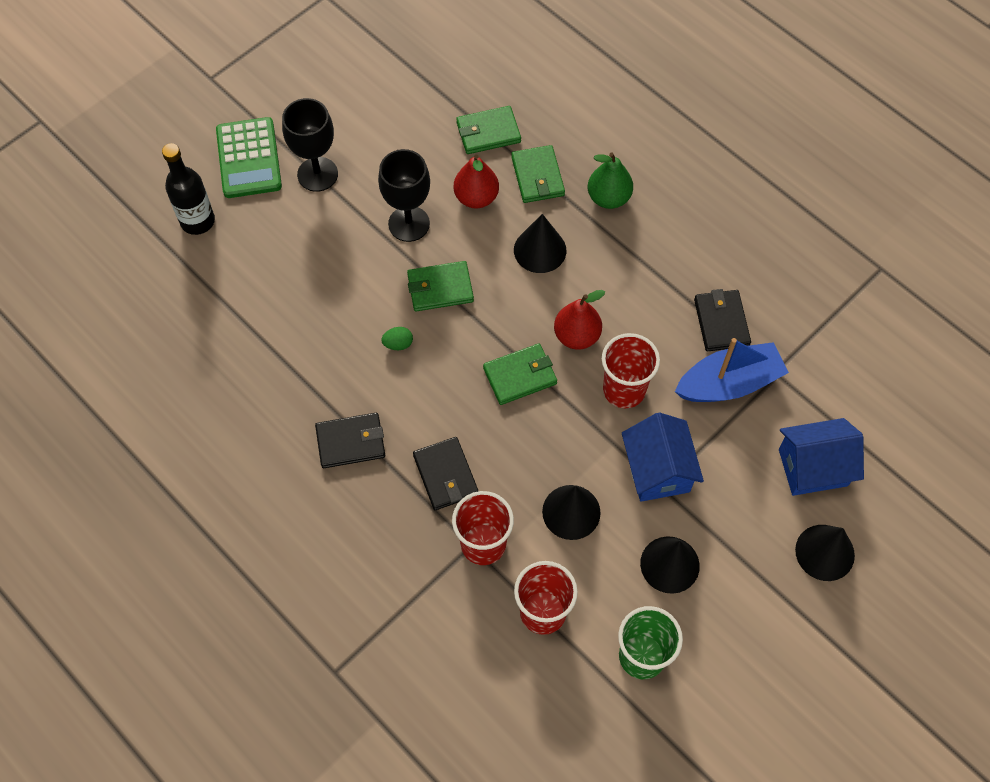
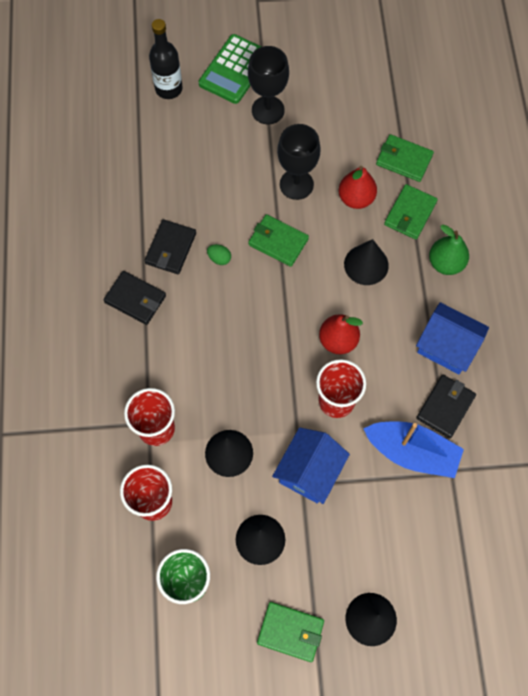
camera: 40 degrees right, 5 degrees up
(445, 475) = (173, 366): black wallet -> black wallet (170, 248)
(520, 376) = (277, 338): green wallet -> green wallet (290, 632)
(813, 467) = (417, 555): blue house -> blue house (446, 346)

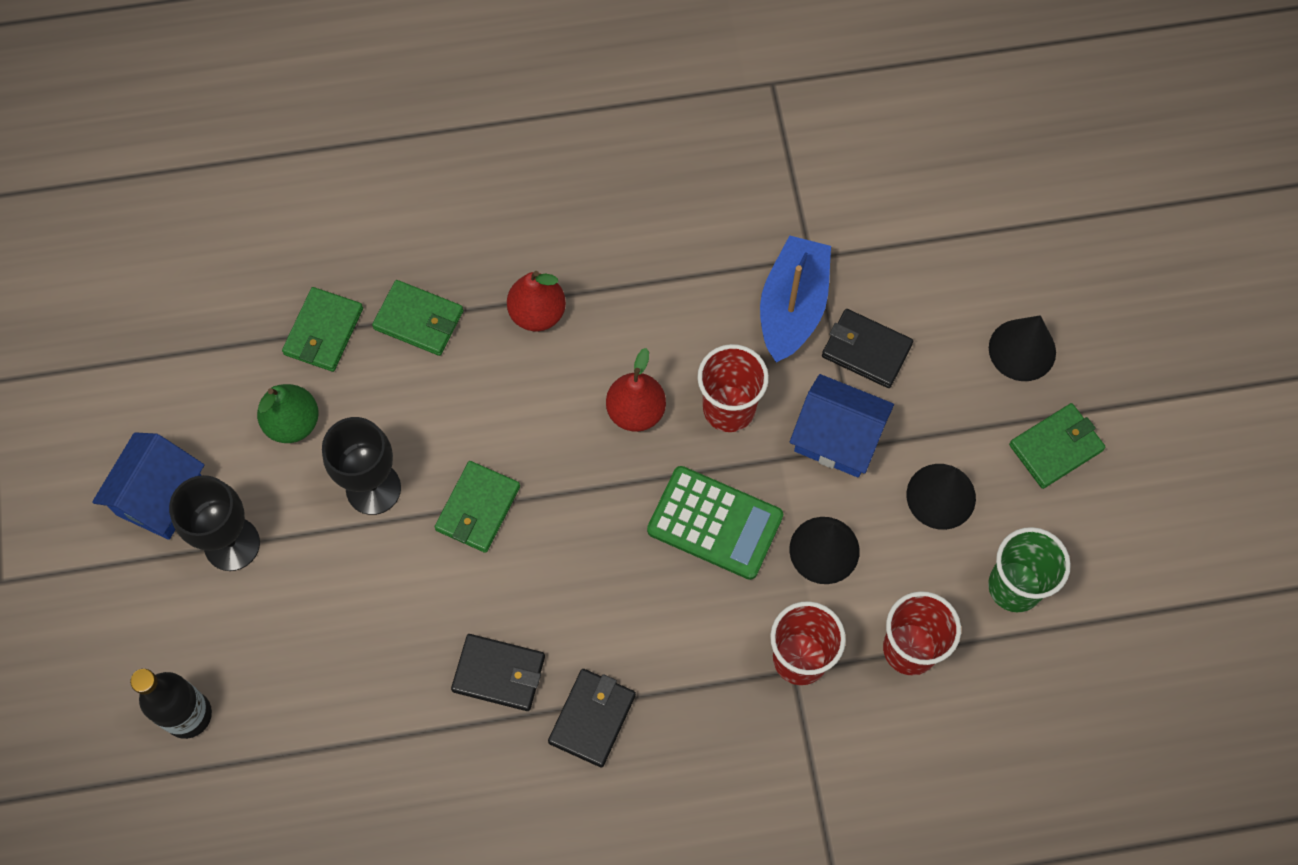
camera: 95 degrees left, 0 degrees up
(219, 258) = (512, 595): green egg -> none
(234, 70) = (149, 606): green calculator -> green calculator (715, 523)
(290, 632) = (1056, 447): green wallet -> green wallet turned 45 degrees clockwise
(356, 198) = (395, 398): red pear -> red pear (537, 313)
(366, 264) = (509, 378): black cone -> none
(445, 263) = (500, 269): green pear -> green pear (292, 423)
(445, 407) = (722, 266): black wallet -> black wallet (866, 350)
(446, 346) = (632, 266): blue house -> blue house (160, 497)

